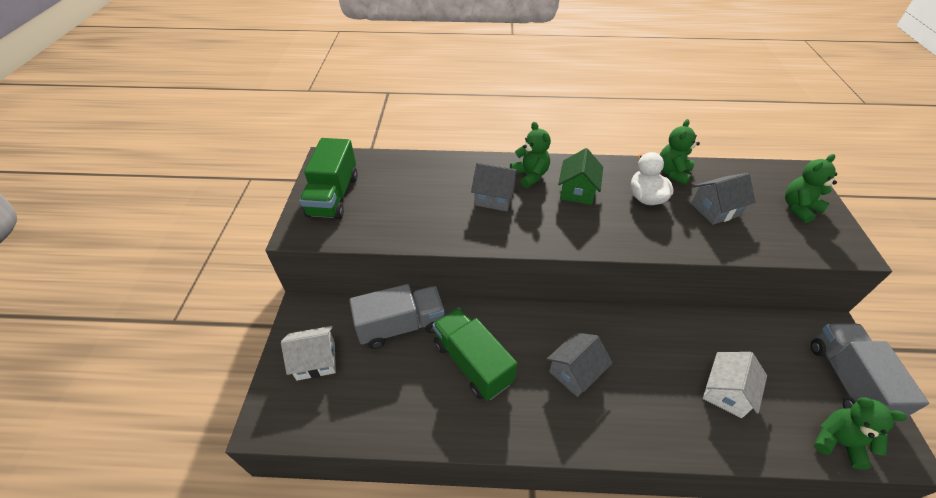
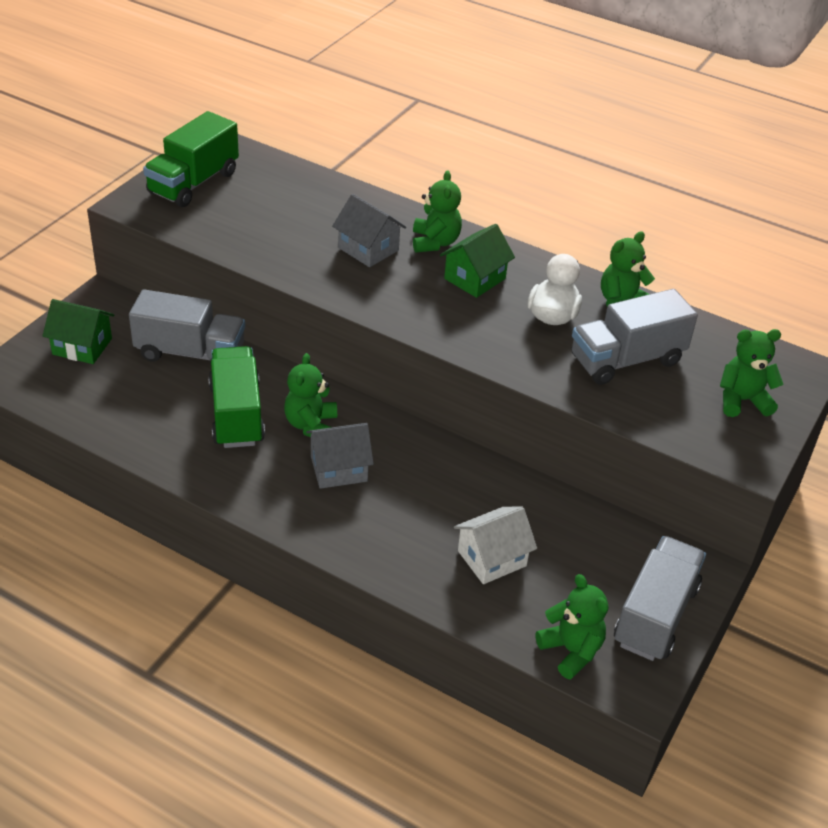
camera: 25 degrees right, 5 degrees down
(316, 361) = (82, 346): white house -> green house
(528, 345) = (311, 425): none -> green teddy bear
(715, 209) = (626, 360): grey house -> grey truck

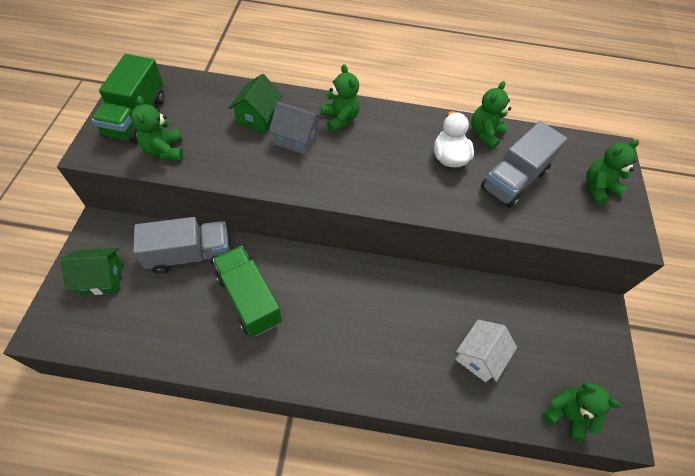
camera: 25 degrees left, 15 degrees up
(311, 425) = (306, 288): green teddy bear -> green teddy bear (164, 150)
(339, 469) = (343, 320): grey house -> none
(475, 278) = (382, 142): green house -> green house (258, 117)
(655, 615) = (596, 360): grey truck -> none

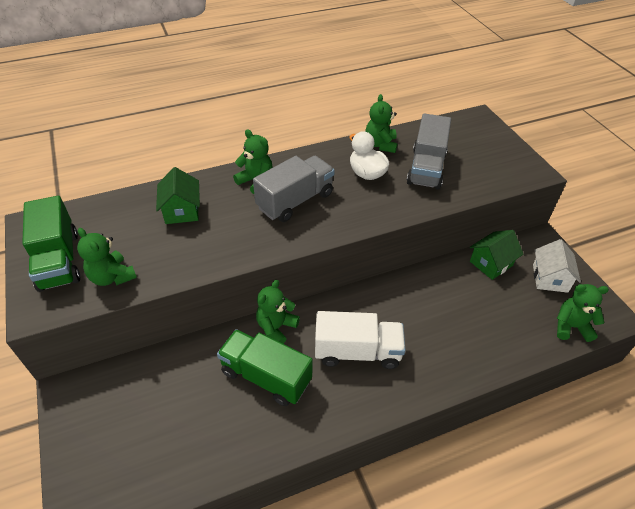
camera: 25 degrees left, 10 degrees down
(102, 278) = (106, 436): green house -> green house (491, 263)
(189, 254) = (181, 368): grey truck -> grey truck (295, 201)
(297, 139) = (231, 213): grey house -> none
(339, 320) = (357, 351): none -> white truck
(479, 356) = (483, 319): white house -> white house (550, 278)
(598, 188) = (488, 148): green teddy bear -> green teddy bear (276, 327)

